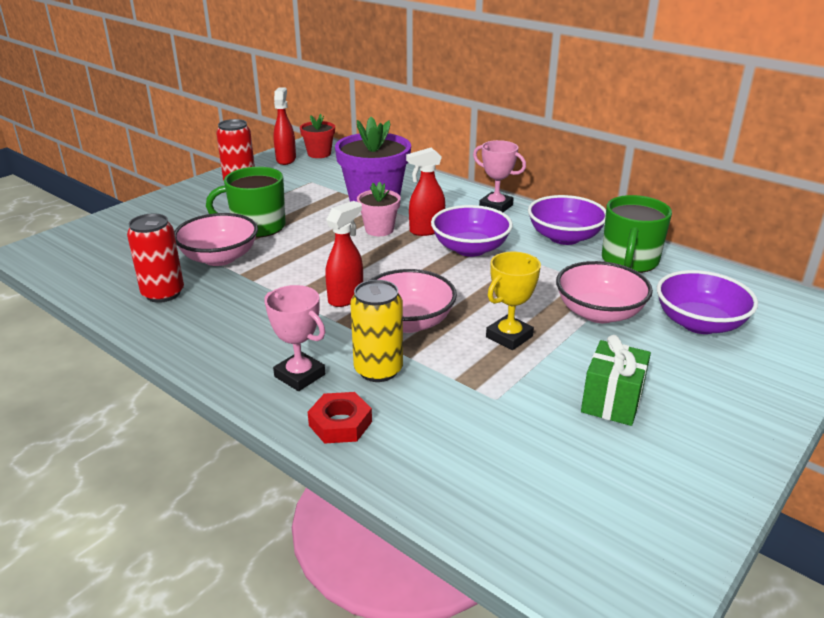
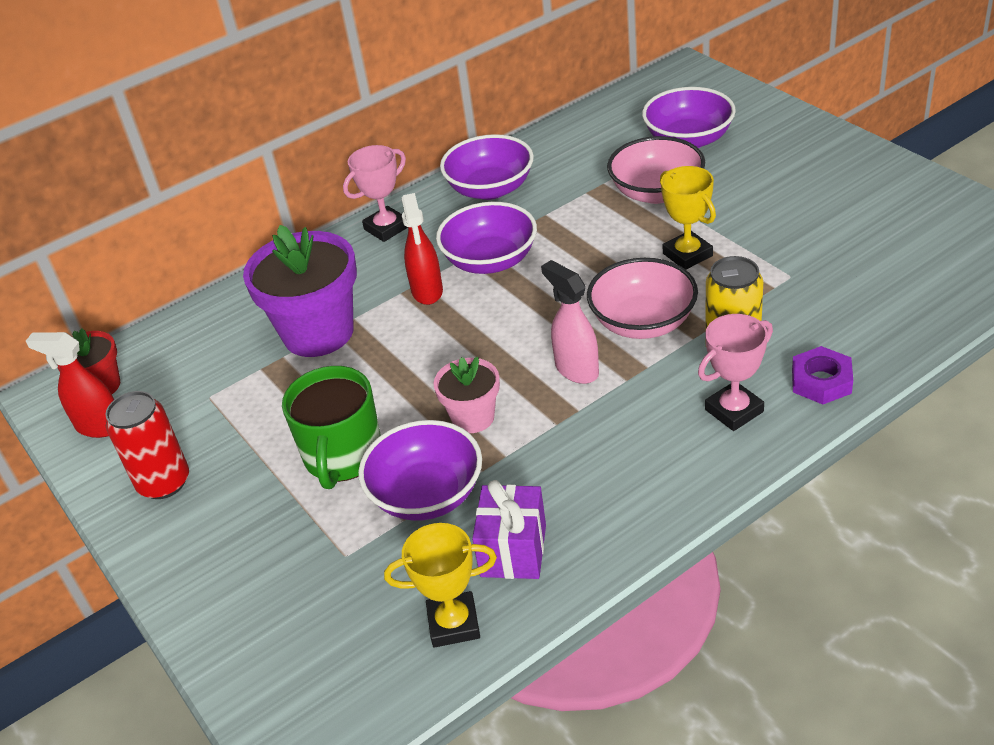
camera: 70 degrees left, 10 degrees up
(107, 281) = (453, 624): none -> yellow trophy
(163, 293) = (513, 550): red can -> purple gift
(219, 258) = (427, 494): pink bowl -> purple bowl
(340, 423) = (821, 381): red nut -> purple nut
(346, 298) = (576, 369): red spray bottle -> pink spray bottle
(379, 230) = (407, 332): pink flower pot -> pink flower pot (473, 417)
(612, 402) = (803, 210): green gift -> none
(629, 261) = (560, 156): green mug -> none

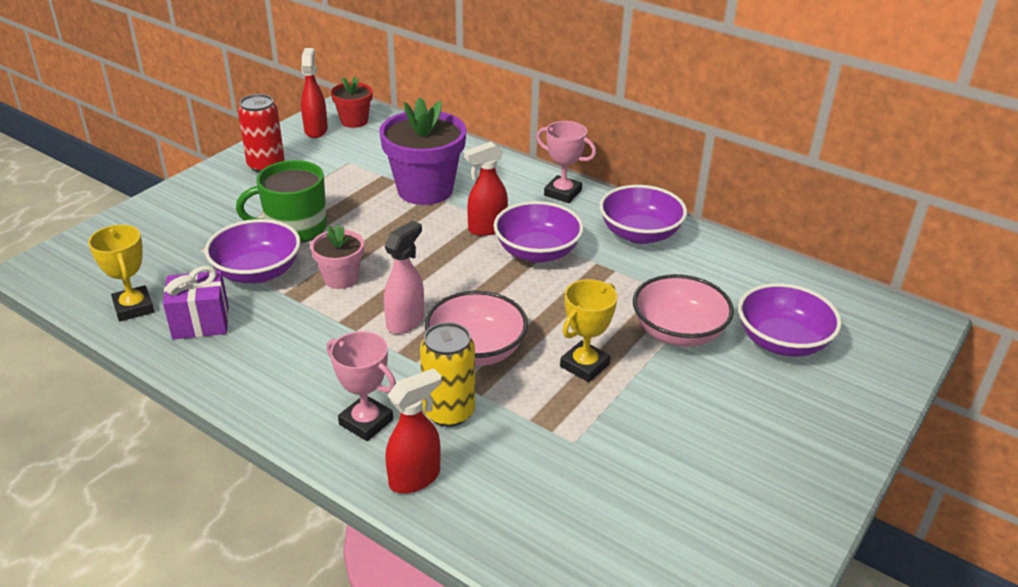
camera: 65 degrees right, 5 degrees down
(821, 381) = (415, 478): purple nut -> red spray bottle

